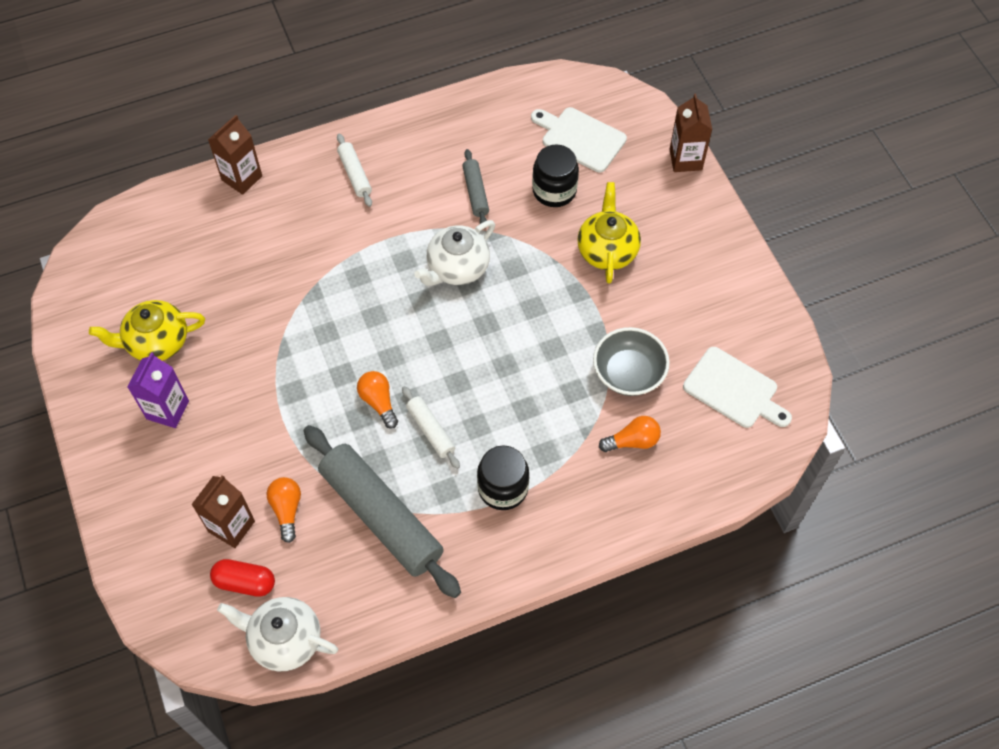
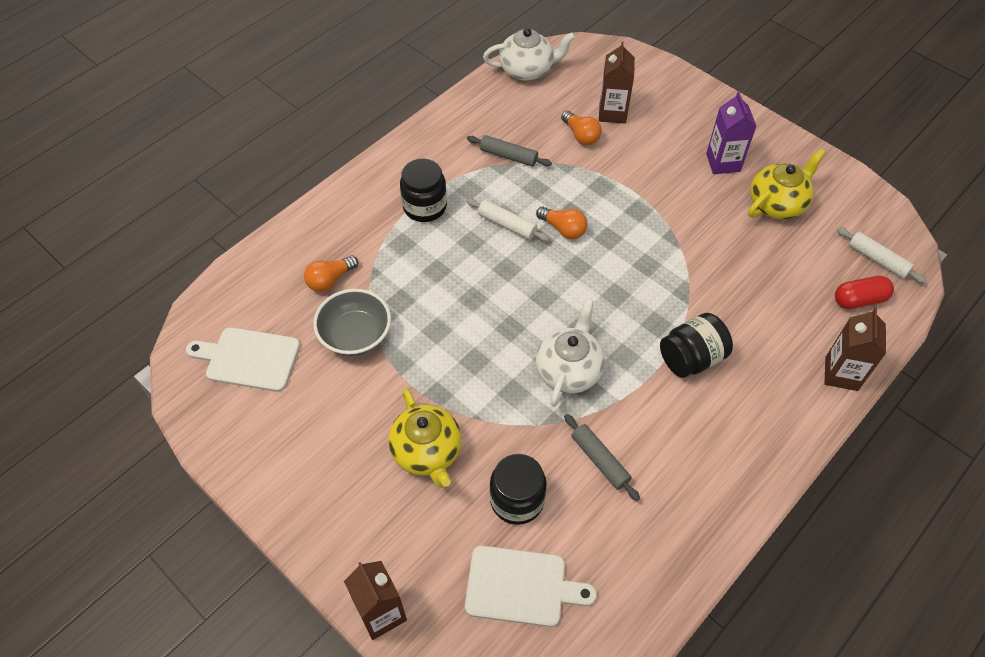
camera: 155 degrees right, 5 degrees down
(245, 582) = (577, 88): red capsule -> red capsule (859, 300)
(350, 236) = (691, 358): none -> black jar
(355, 174) = (736, 427): white rolling pin -> white rolling pin (877, 260)
(381, 516) = (508, 156): grey rolling pin -> grey rolling pin, size x0.46

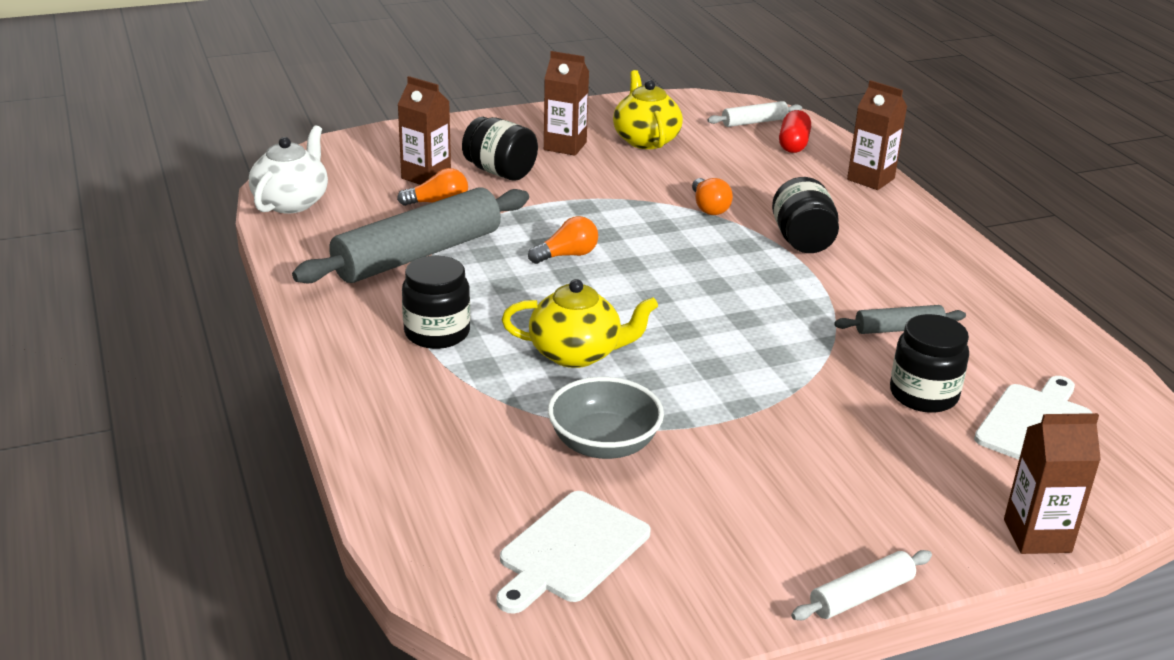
camera: 65 degrees left, 25 degrees down
(330, 280) = (490, 440): orange light bulb -> orange light bulb (709, 207)
(427, 452) = (824, 438): yellow teapot -> yellow teapot (577, 353)
(507, 224) = (525, 287): white rolling pin -> white rolling pin (861, 595)
(508, 156) = (417, 254): grey rolling pin -> grey rolling pin, size x2.17
(569, 370) = (768, 311): white teapot -> none
(652, 145) = (500, 172): none -> black jar
(723, 162) = (565, 146): purple carton -> brown carton

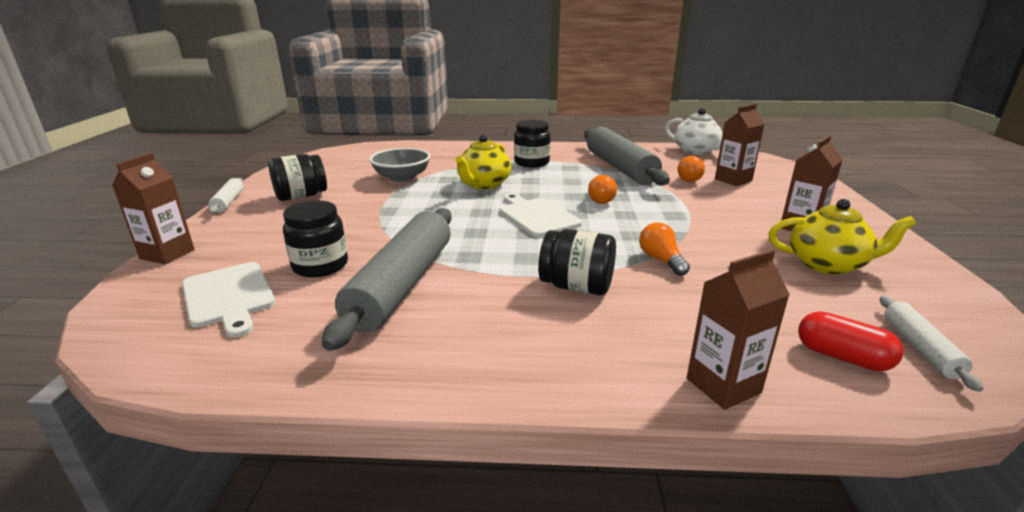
camera: 115 degrees right, 5 degrees down
(500, 172) = (742, 199): black jar -> black jar (301, 196)
(570, 550) = (347, 163): white cutting board -> white cutting board (536, 216)
(709, 207) = (661, 260): orange light bulb -> orange light bulb turned 60 degrees clockwise
(898, 329) = (402, 285): grey rolling pin -> grey rolling pin, size x2.17

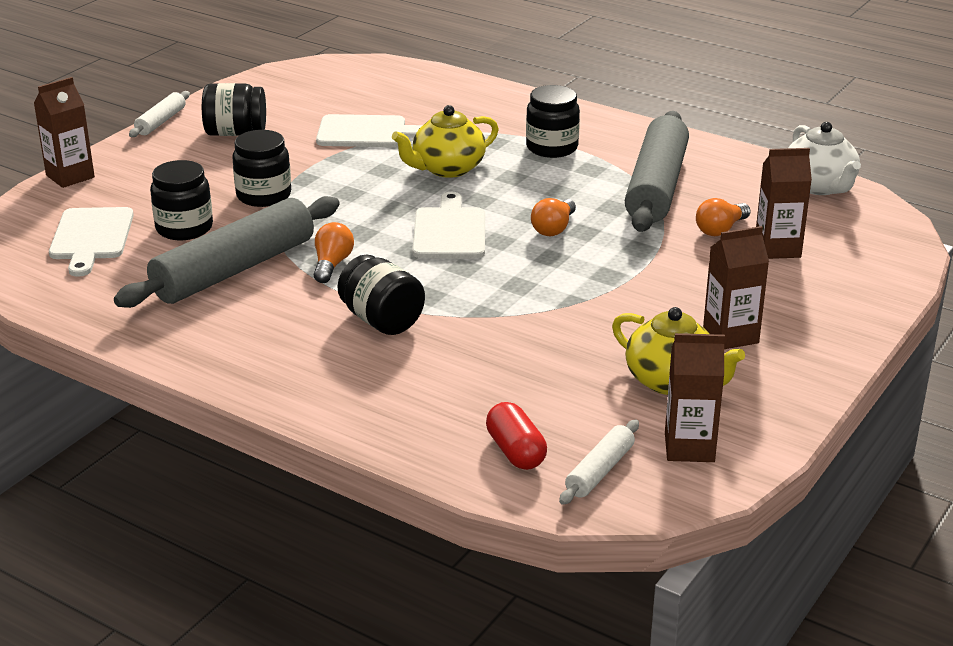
camera: 30 degrees right, 5 degrees up
(367, 227) = (264, 195): none -> black jar
(402, 178) = (366, 132): grey bowl -> white cutting board
(661, 260) = (503, 321): orange light bulb -> orange light bulb (332, 265)
(723, 385) = (382, 433): brown carton -> brown carton (689, 447)

